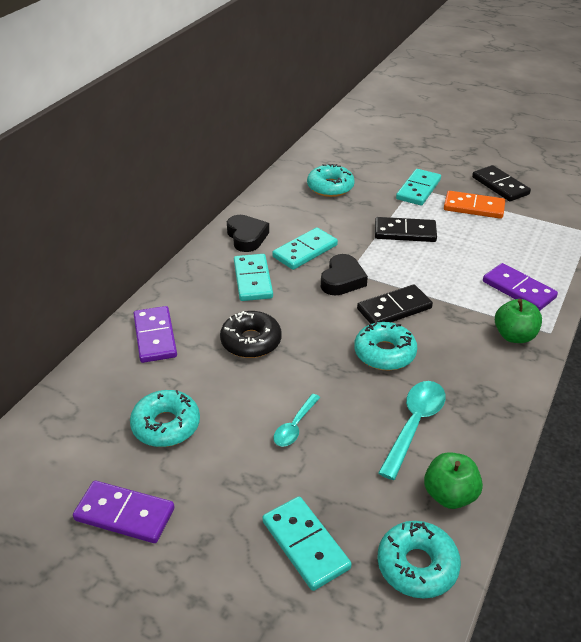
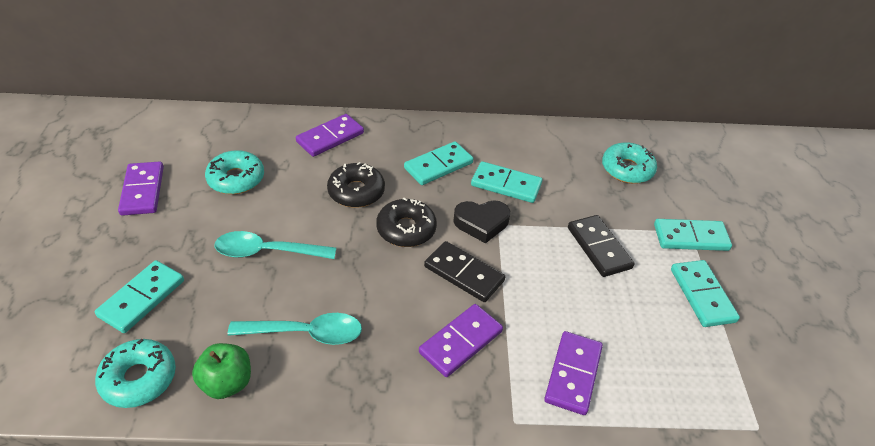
camera: 60 degrees right, 5 degrees up
(246, 237) = (496, 141): black heart -> none
(295, 426) = (267, 252): turquoise spoon -> turquoise spoon, size x1.65
(322, 325) = (406, 229): none -> black donut
(384, 353) = (393, 284): turquoise donut -> none
(465, 334) = (460, 342): none -> purple domino
(474, 207) = (702, 295): orange domino -> turquoise domino
(500, 186) = (774, 310): black domino -> none
(514, 336) = (486, 387): green apple -> none

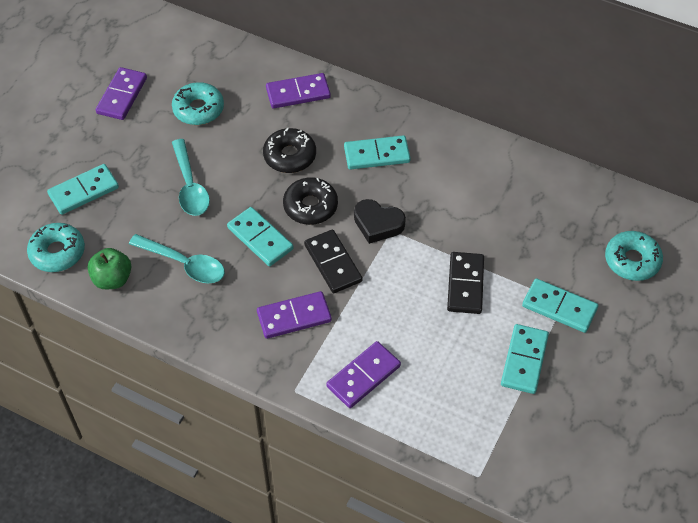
camera: 30 degrees right, 10 degrees up
(267, 252) = (190, 186): turquoise spoon -> turquoise spoon turned 135 degrees counterclockwise
(506, 184) = (425, 195): turquoise domino -> turquoise domino (260, 238)
(627, 169) = (554, 220): turquoise donut -> turquoise donut (632, 261)

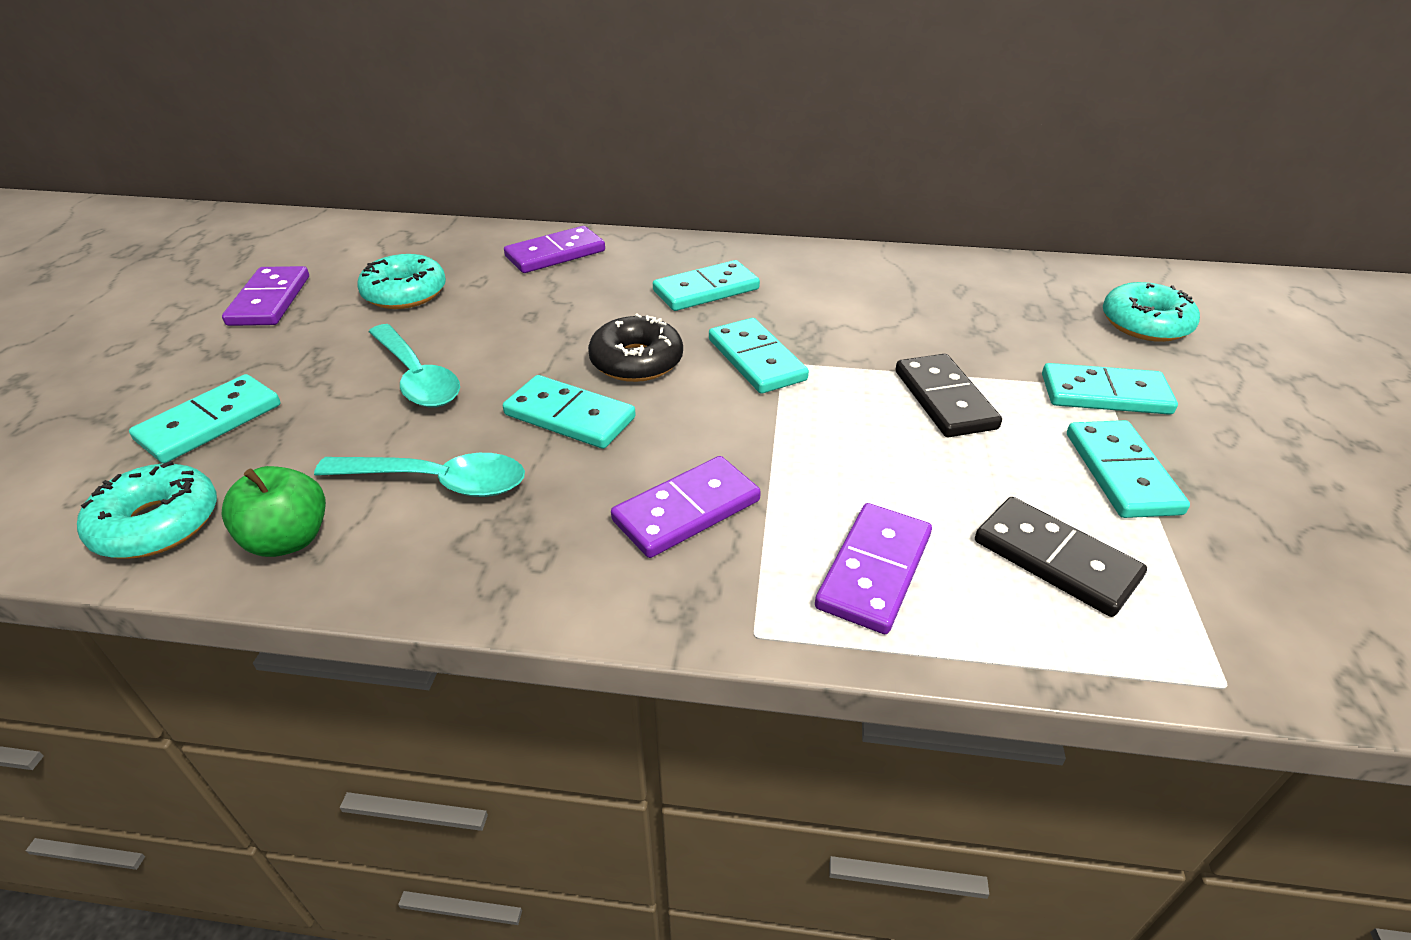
camera: 20 degrees left, 15 degrees down
(290, 156) = (574, 314): black donut -> none
(333, 263) = (714, 420): black domino -> black domino (1055, 559)
(378, 224) = (756, 359): black heart -> turquoise domino

